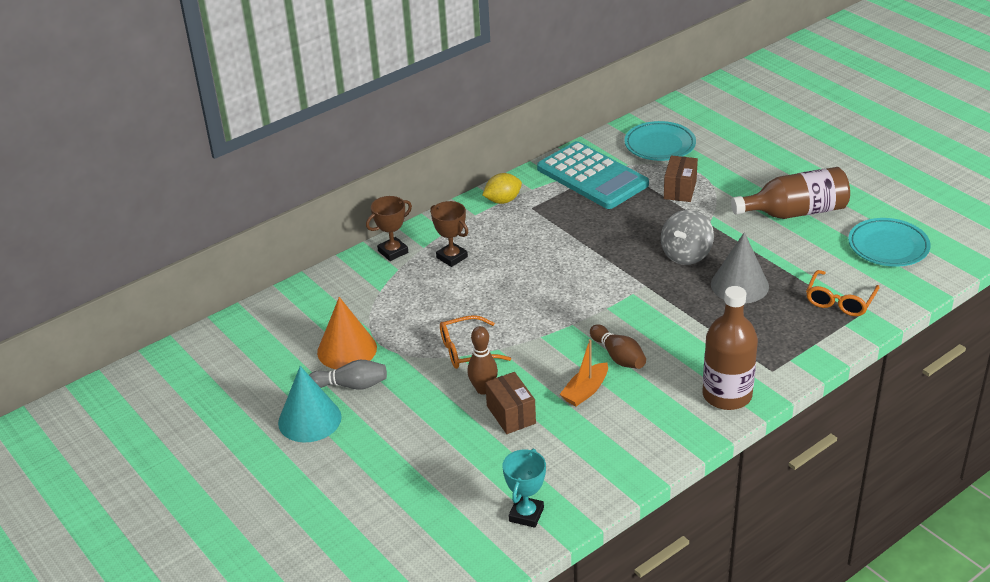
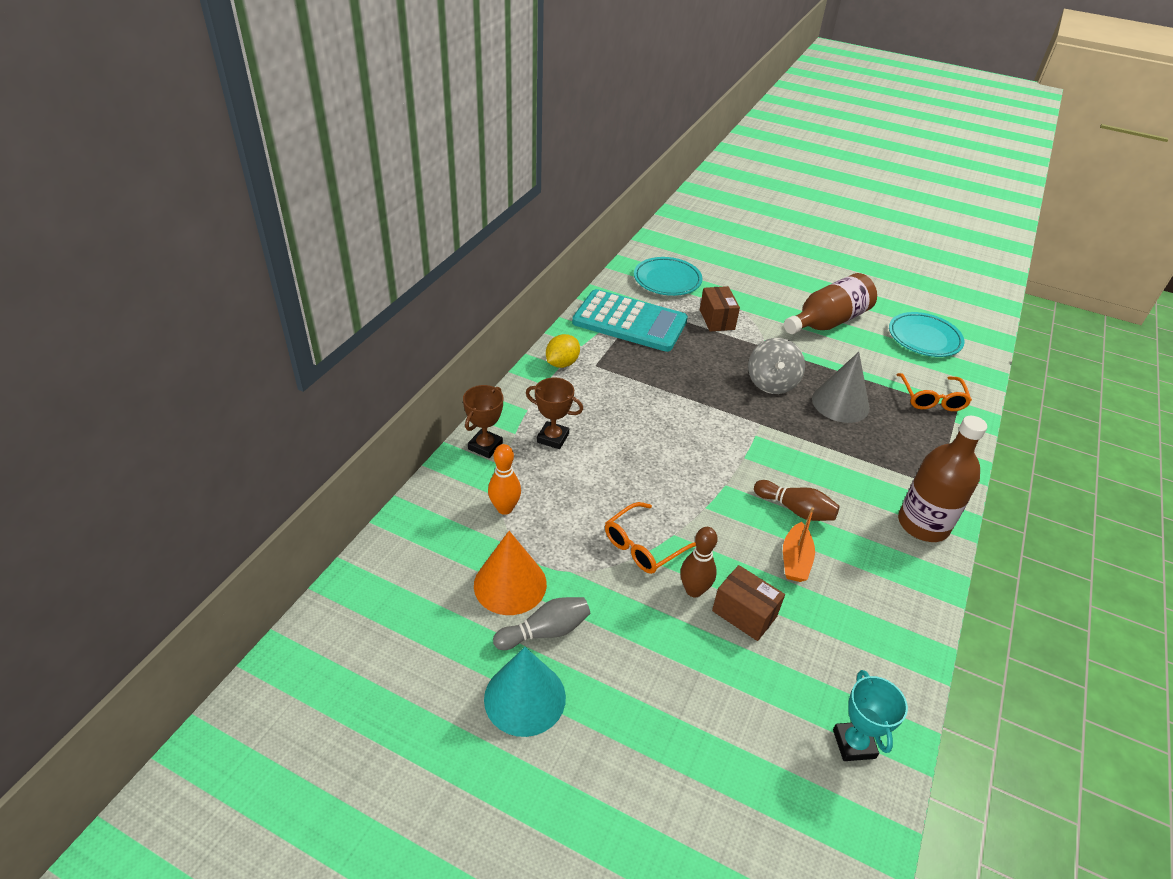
camera: 30 degrees left, 5 degrees up
(378, 299) = (505, 508): none -> orange bowling pin

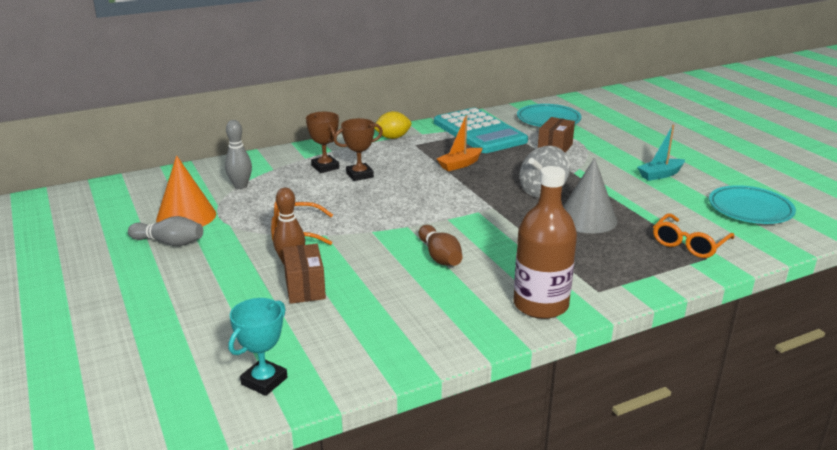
camera: 40 degrees right, 15 degrees down
(485, 446) = (277, 157): brown trophy -> brown trophy (359, 175)
(505, 508) = (240, 186): orange bowling pin -> grey bowling pin
(525, 698) = (110, 263): turquoise cone -> none
(795, 560) = (392, 279): orange boat -> orange boat (460, 164)
(827, 322) = (660, 175): brown bottle -> turquoise boat

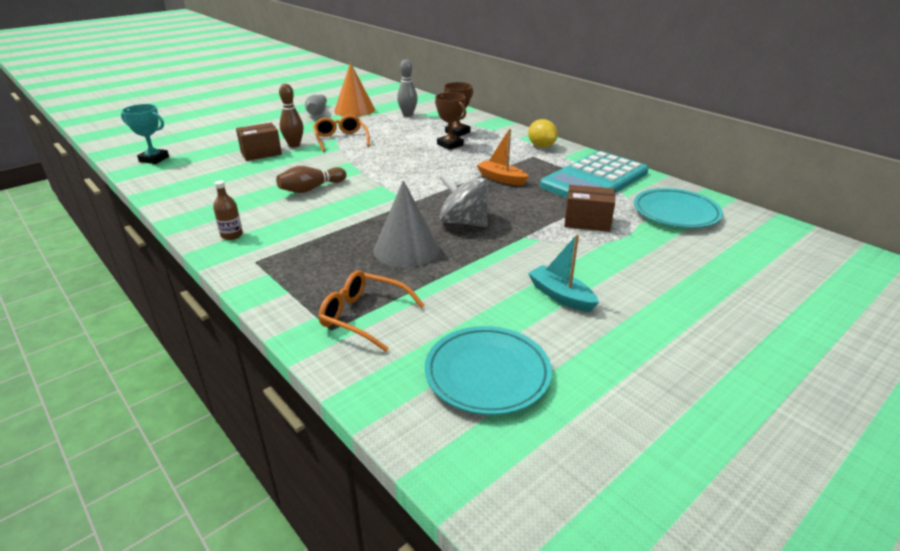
camera: 75 degrees right, 5 degrees up
(540, 305) = (232, 235): brown bottle -> brown bottle, size x0.44

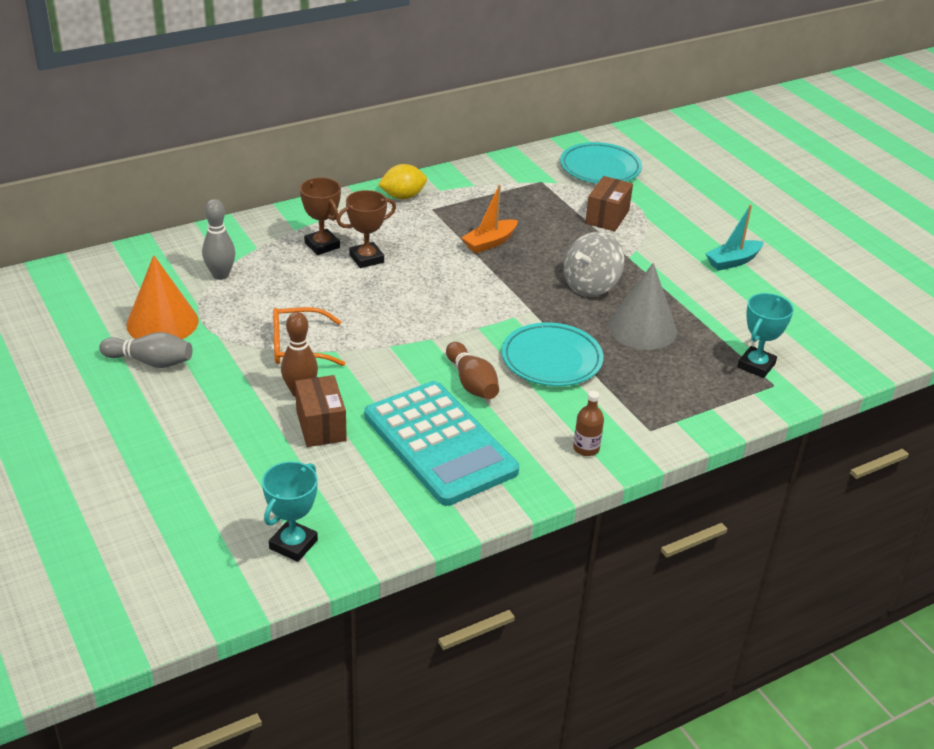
camera: 80 degrees left, 5 degrees up
(363, 316) = (756, 365): orange glasses -> turquoise trophy
(487, 374) = (832, 315): turquoise plate -> turquoise plate (551, 360)
(594, 179) = (512, 188): turquoise calculator -> turquoise calculator (439, 443)

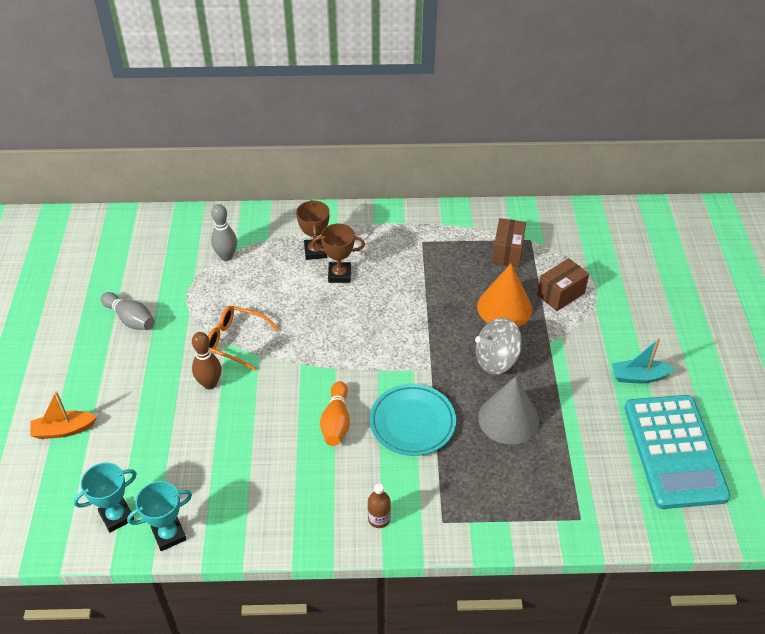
camera: 30 degrees right, 10 degrees up
(162, 322) = (160, 287): orange cone -> orange cone (504, 307)
(321, 426) = (203, 419): brown box -> brown box (507, 252)
(403, 196) = (408, 222): yellow lemon -> none
(439, 443) = (274, 469): turquoise calculator -> turquoise calculator (674, 451)
(472, 383) = (336, 422): brown bowling pin -> orange bowling pin
(490, 242) = (444, 289): orange boat -> orange boat (64, 430)
(600, 168) = (591, 241): turquoise plate -> none
(756, 365) = (579, 493): turquoise trophy -> turquoise trophy (169, 535)

